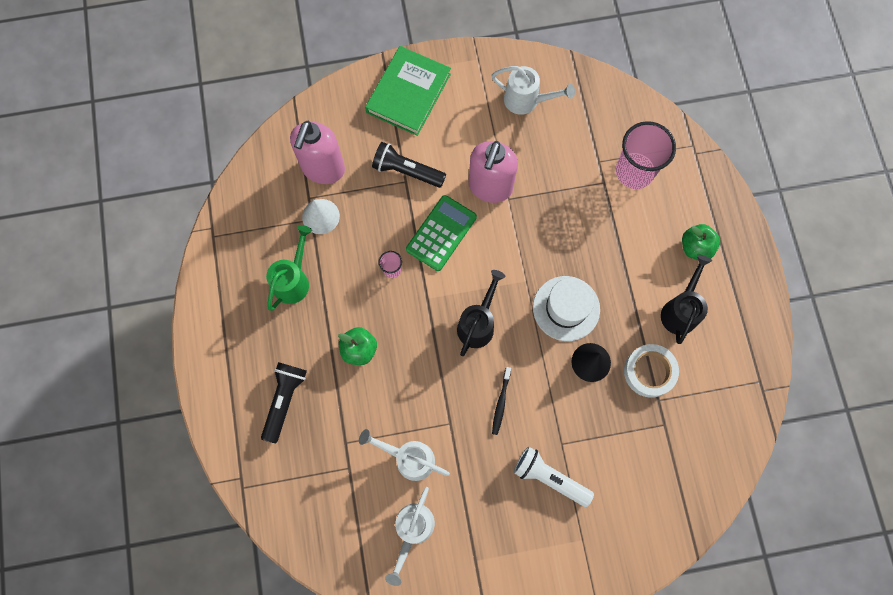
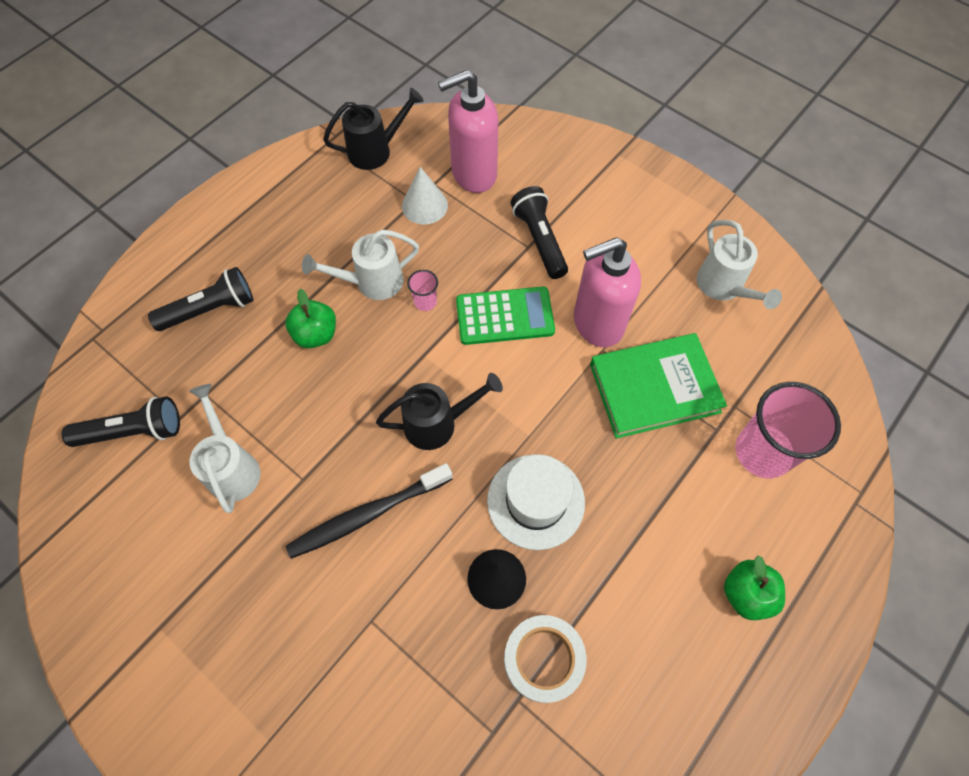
camera: 50 degrees right, 10 degrees down
(293, 280) = (340, 230): green watering can -> none
(335, 502) = (133, 431): none -> black flashlight
(408, 93) = (619, 184): green book -> green book (654, 388)
(412, 530) = (151, 531): white watering can -> white watering can (372, 282)
(501, 403) = (367, 514): black toothbrush -> black toothbrush, size x1.82
(550, 478) = (319, 639): white flashlight -> none
(680, 310) = (652, 637): black watering can -> black watering can (375, 151)

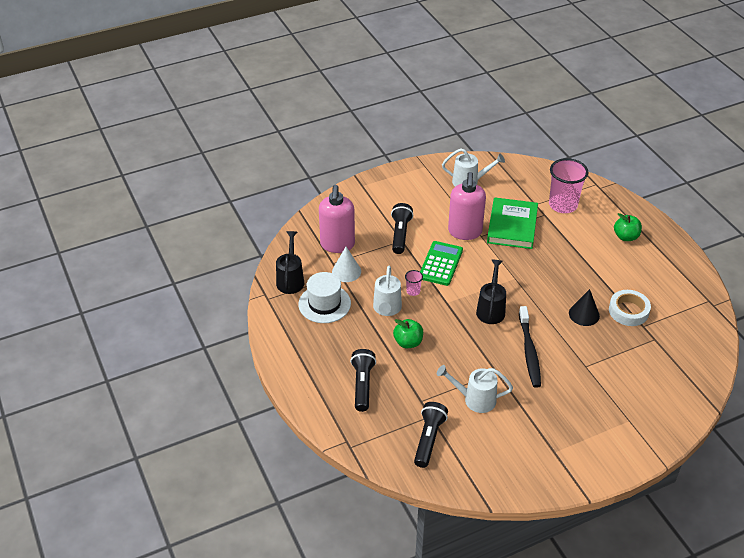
camera: 65 degrees left, 20 degrees down
(536, 501) = (551, 288): white hat -> white hat (324, 304)
(539, 240) = (400, 234): black flashlight -> black flashlight turned 90 degrees clockwise

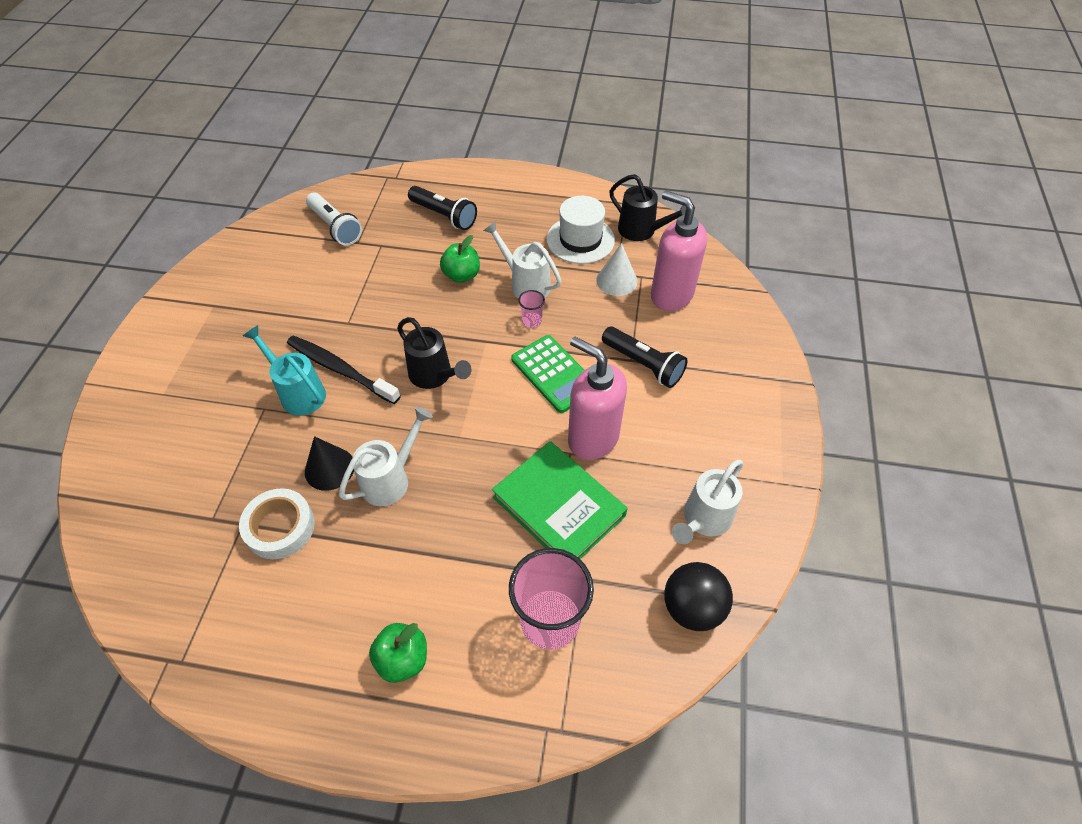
camera: 125 degrees right, 10 degrees up
(428, 439) = (335, 227): black flashlight -> white flashlight
(475, 399) = (337, 284): white watering can -> white watering can (391, 479)
(512, 171) = (692, 607): none -> black ball
(561, 358) = (299, 393): none -> turquoise watering can

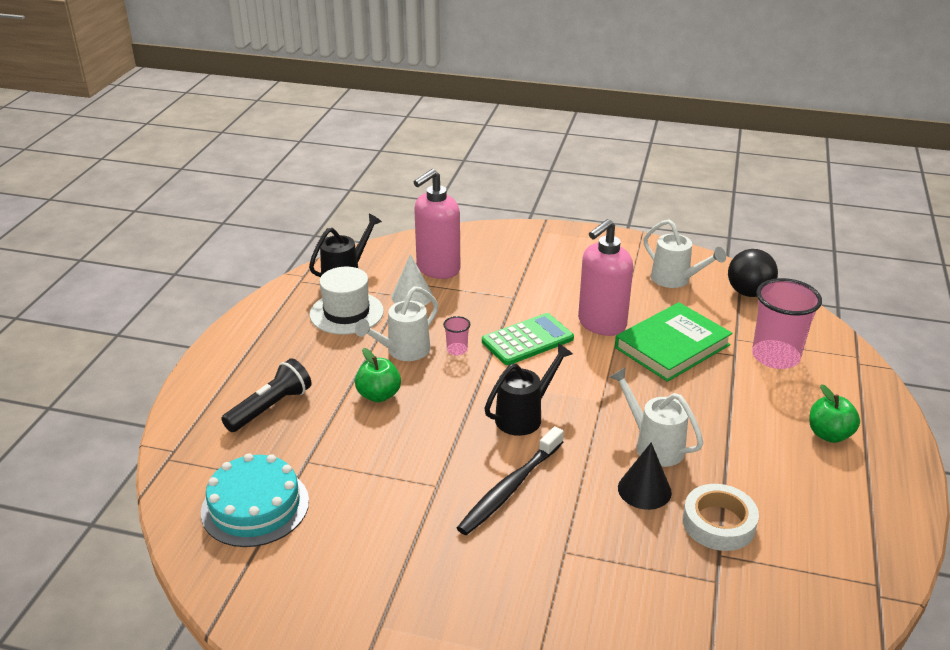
camera: 85 degrees left, 20 degrees down
(299, 393) = (542, 522): turquoise watering can -> none
(335, 227) = (255, 506): white flashlight -> turquoise cake
(643, 364) = (520, 291): black flashlight -> none

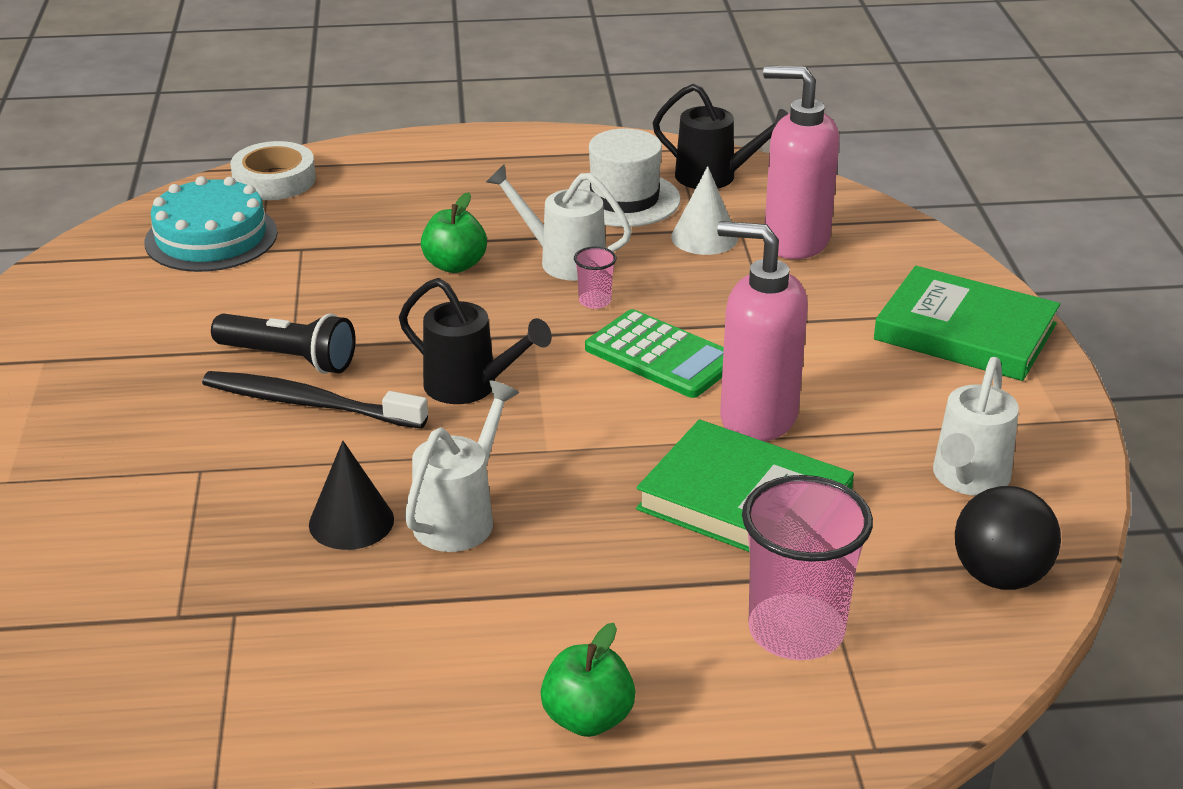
camera: 70 degrees right, 0 degrees up
(270, 408) = (389, 200): black flashlight -> black flashlight (288, 358)
(555, 246) = (965, 332): none -> green book
(718, 523) = (302, 605): white tape -> white tape (274, 180)

